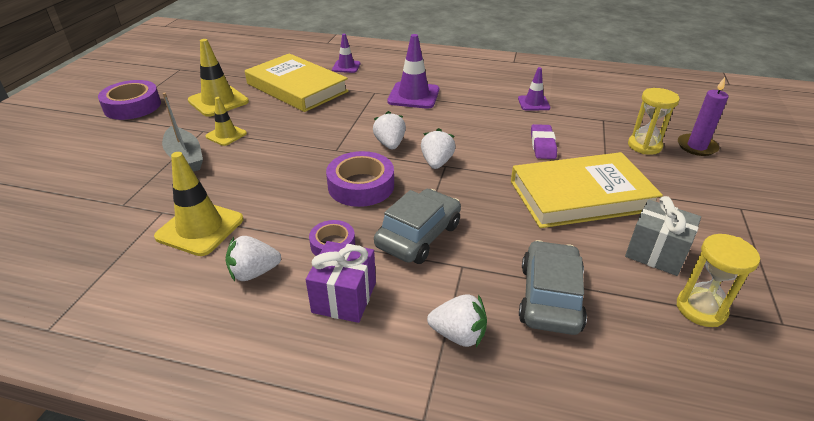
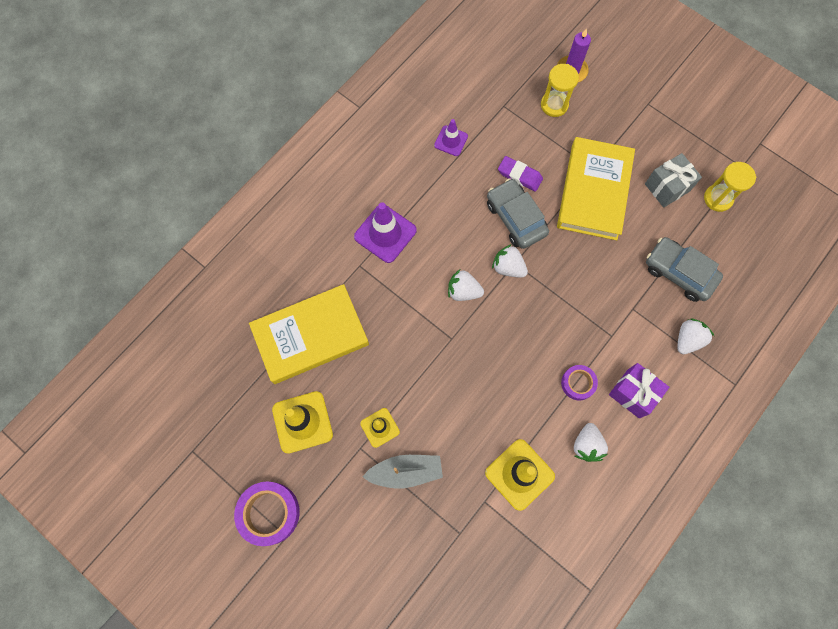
camera: 65 degrees left, 35 degrees up
(346, 67) = (285, 270): purple traffic cone -> none
(361, 186) = (515, 338): purple tape -> none
(418, 235) = (592, 322): grey car -> grey car (515, 218)

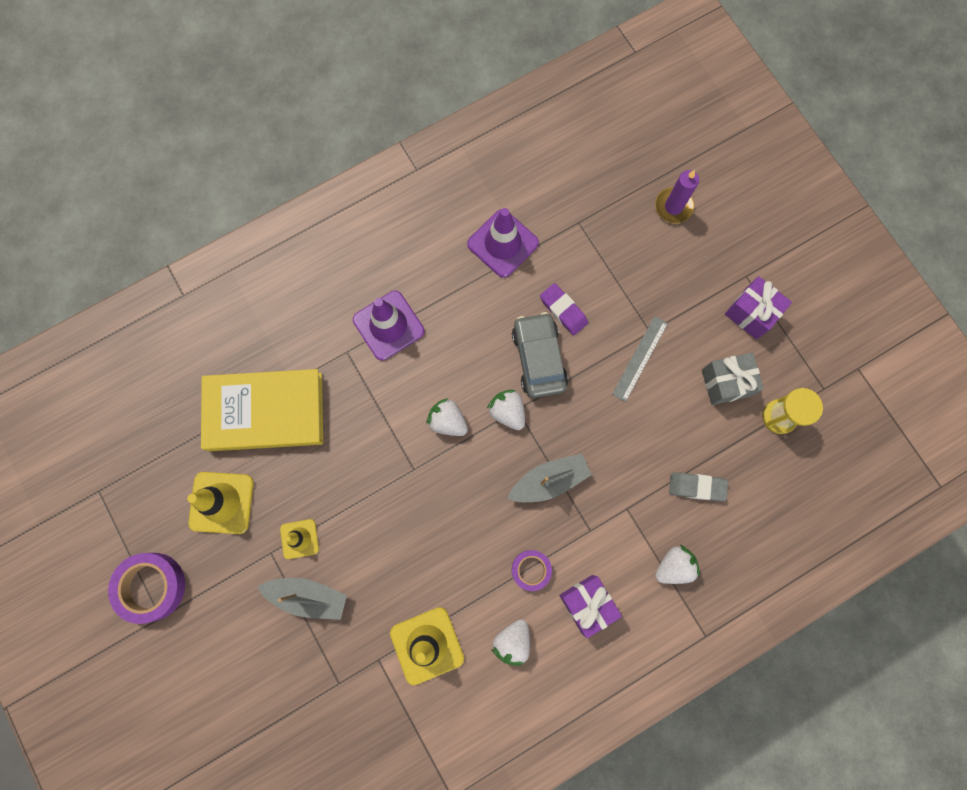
camera: 20 degrees right, 5 degrees up
(451, 141) = (502, 243): purple traffic cone -> purple traffic cone, size x1.69
(554, 105) = (636, 241): yellow hourglass -> none
(563, 309) = (549, 480): none -> grey boat
(594, 191) = (640, 358): yellow book -> grey ruler
(663, 130) = (751, 313): none -> purple gift
(679, 273) = (696, 487): grey car -> grey eraser

